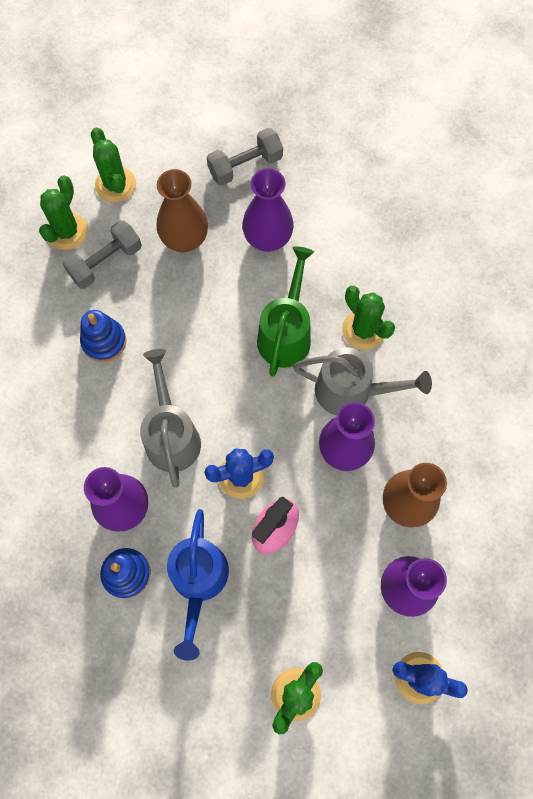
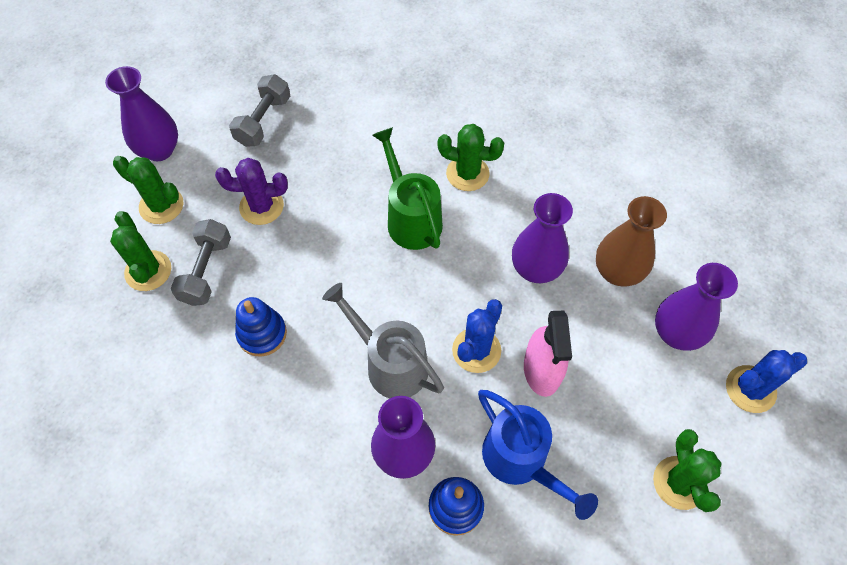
camera: 40 degrees left, 10 degrees down
(185, 239) = (261, 206): brown vase -> purple cactus
(267, 238) = (331, 160): purple vase -> purple vase (159, 150)
(352, 391) = (501, 223): grey watering can -> none

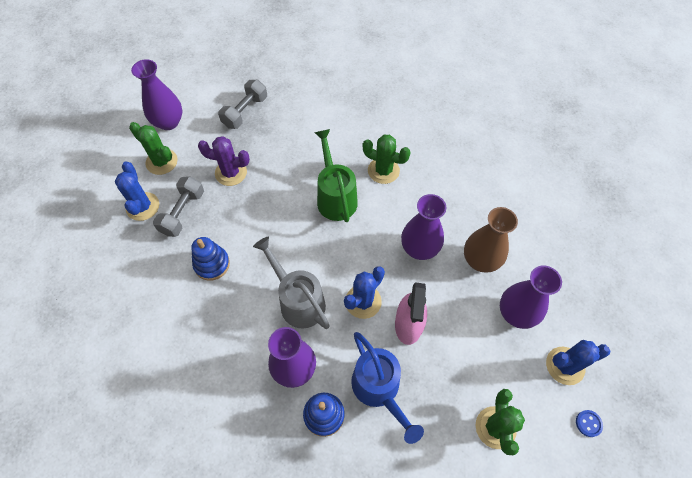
camera: 10 degrees right, 0 degrees up
(148, 271) = (143, 206): green cactus -> blue cactus
(793, 456) = (588, 423): none -> blue button

